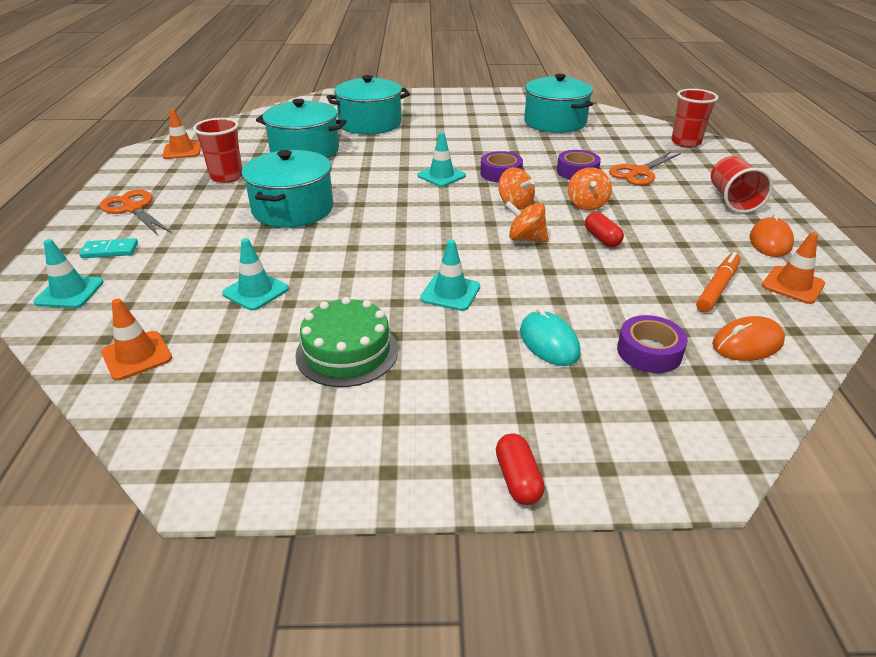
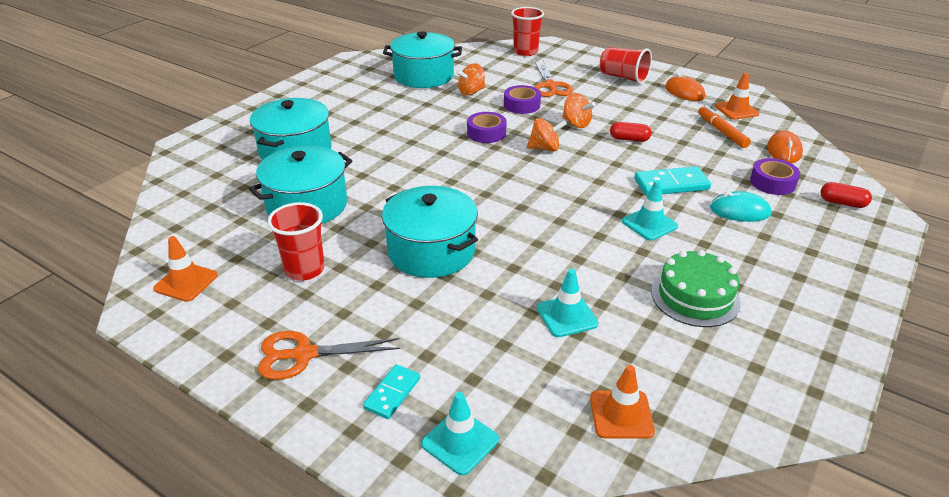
camera: 55 degrees left, 0 degrees up
(441, 176) = (457, 158): turquoise traffic cone -> none
(518, 479) = (868, 277): red capsule -> red capsule (842, 203)
(525, 239) = (601, 165): orange spinning top -> orange spinning top (471, 92)
(545, 285) = (671, 184): none -> turquoise domino

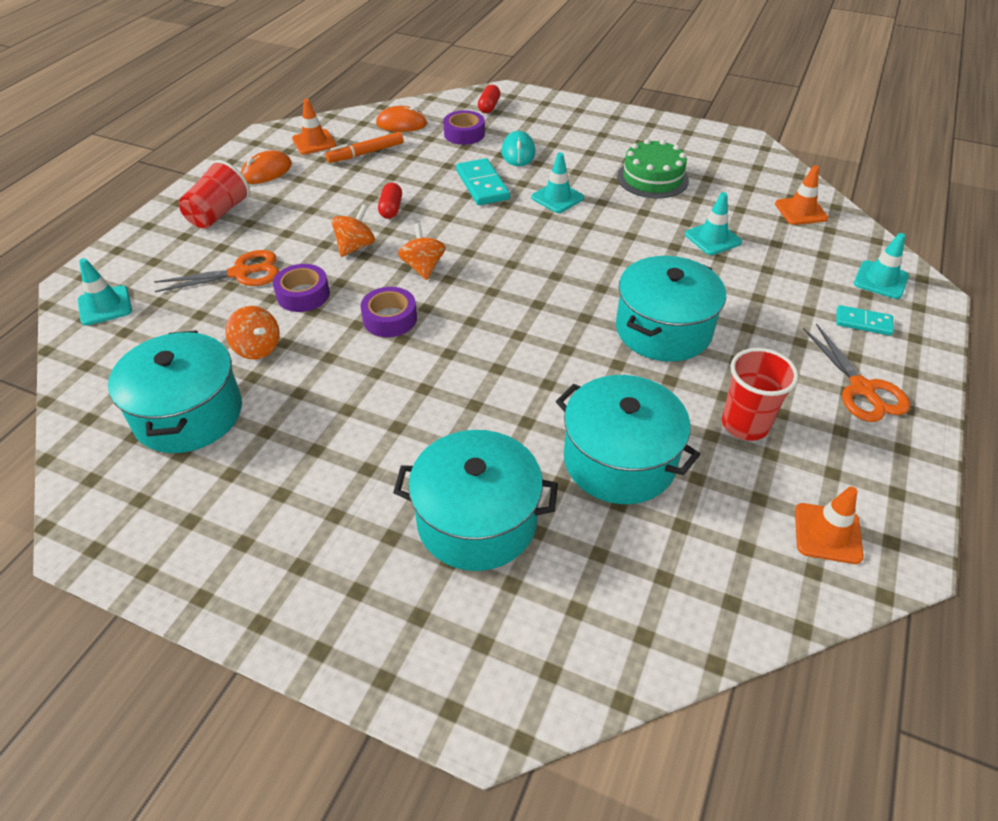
camera: 100 degrees left, 10 degrees up
(525, 52) = (105, 306): red cup -> turquoise traffic cone

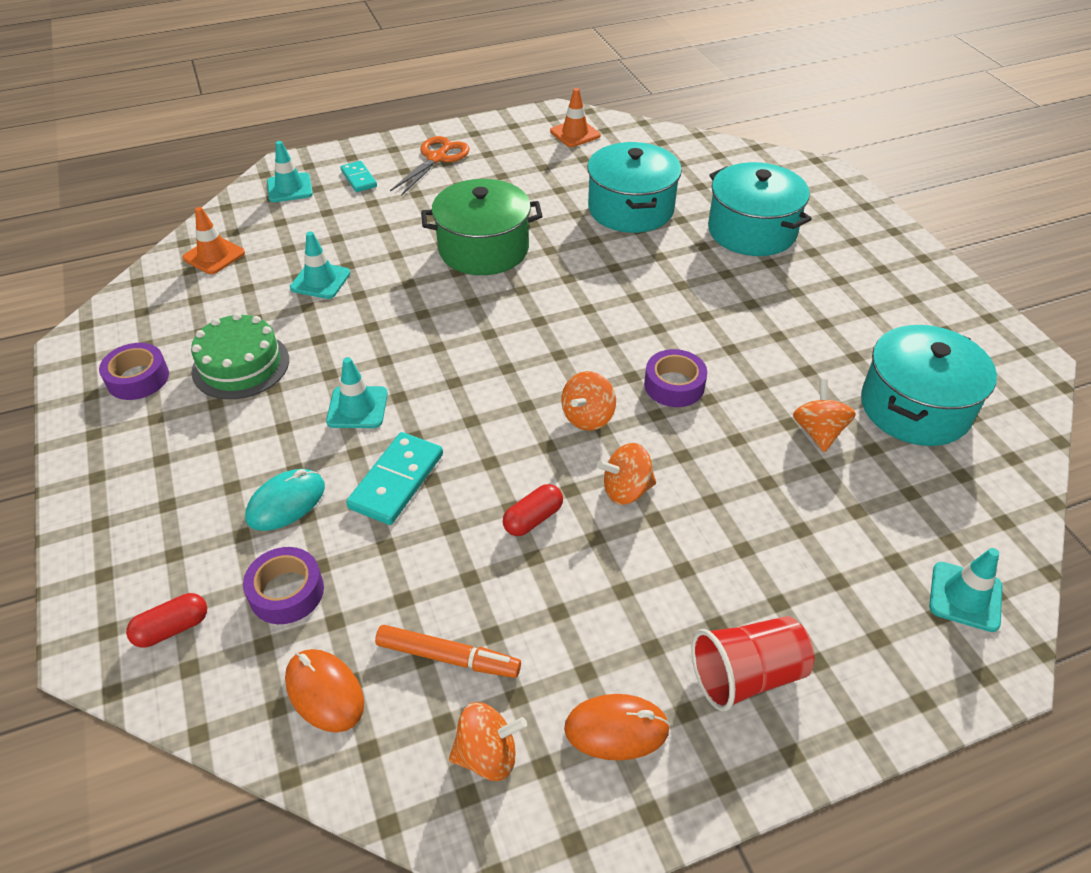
camera: 135 degrees left, 0 degrees up
(240, 273) = (780, 539): orange scissors -> none
(303, 295) = (732, 464): purple tape -> purple tape (138, 378)
(314, 142) = (487, 754): orange traffic cone -> orange spinning top
(663, 330) = (483, 249): turquoise pot -> green pot
(745, 424) = (532, 182): red cup -> none

